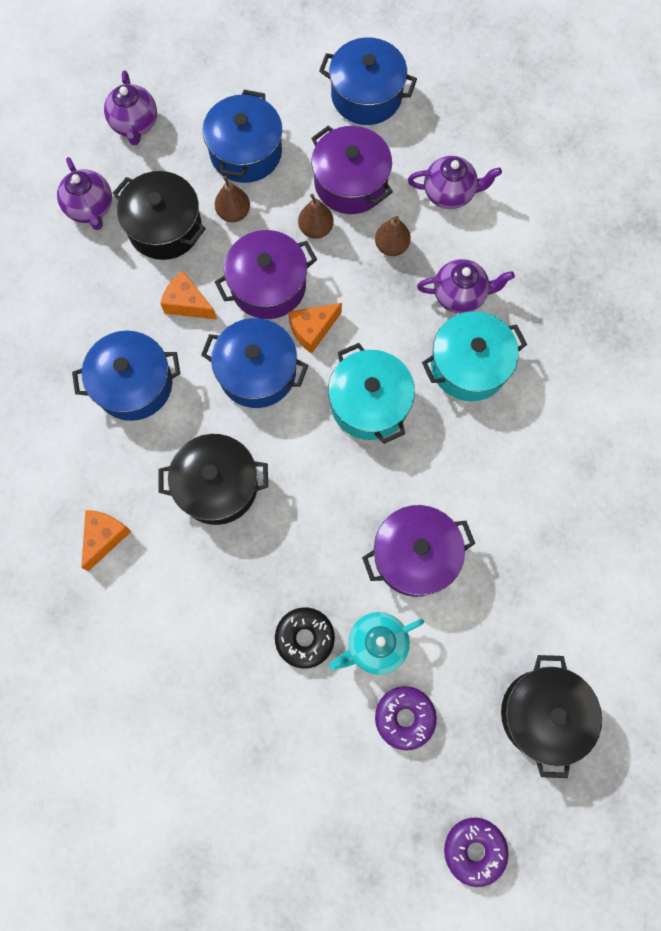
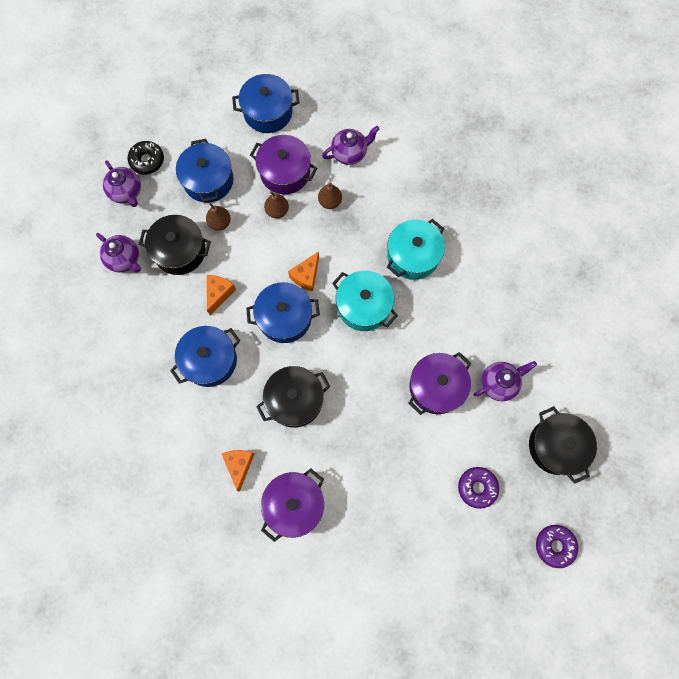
camera: 25 degrees left, 0 degrees up
(187, 303) = (219, 293): orange cheese -> orange cheese turned 105 degrees clockwise
(268, 285) = (265, 260): purple pot -> purple pot (294, 504)
(305, 638) = (394, 468): black donut -> black donut (147, 160)
(375, 644) = (439, 452): turquoise teapot -> none
(460, 295) = (386, 214): purple teapot -> purple teapot (499, 383)

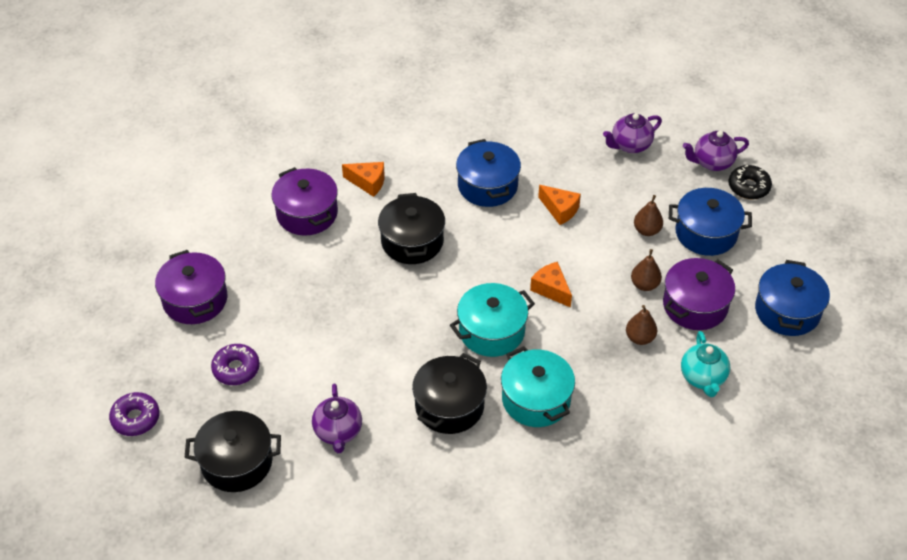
camera: 110 degrees right, 25 degrees down
(180, 251) = (623, 190): black pot -> black pot (449, 406)
(284, 318) = (508, 257): blue pot -> none
(350, 153) = (703, 378): purple teapot -> turquoise teapot
(436, 387) = (364, 369): purple pot -> purple pot (195, 300)

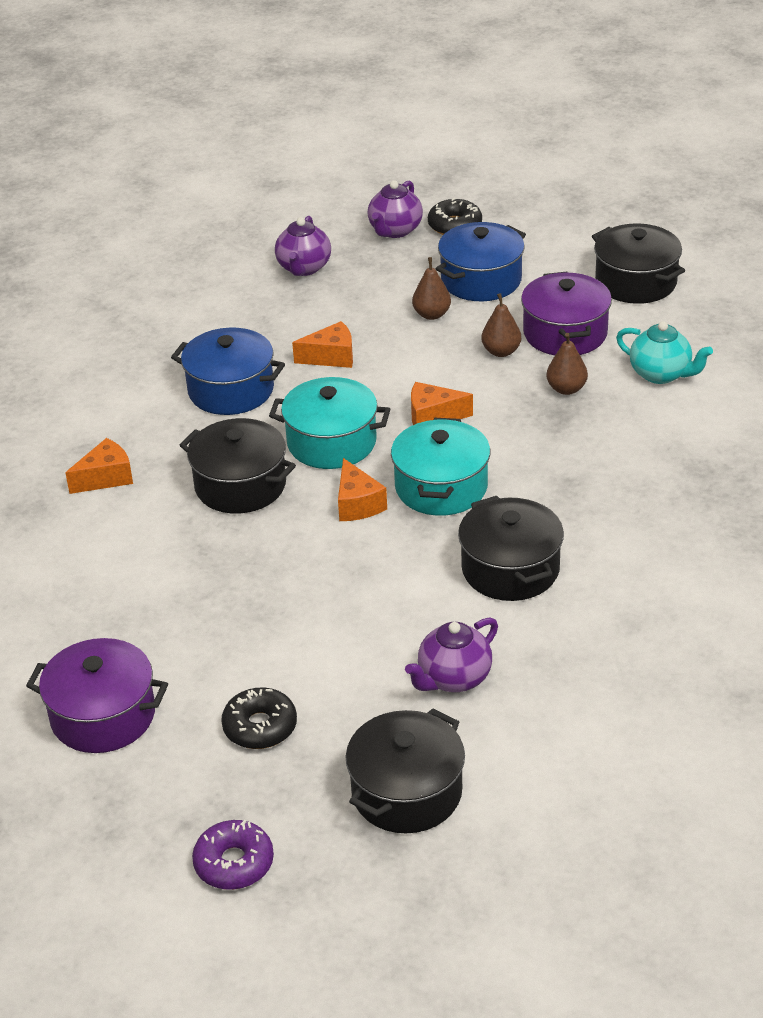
camera: 50 degrees left, 10 degrees down
(236, 369) = (260, 727): purple donut -> black donut
(307, 213) = (88, 550): purple pot -> none
(338, 432) = (453, 678): purple teapot -> purple teapot turned 105 degrees clockwise
(442, 302) = (357, 504): none -> orange cheese
(536, 399) = (569, 500): turquoise pot -> turquoise pot (331, 442)
(787, 311) = (636, 282): blue pot -> black pot

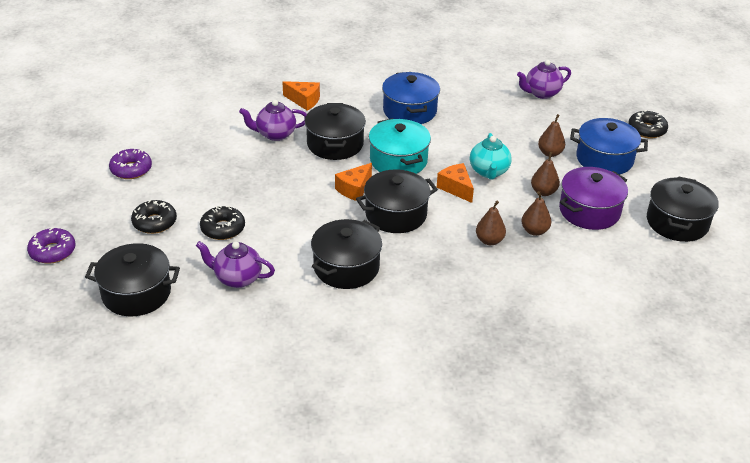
camera: 55 degrees right, 0 degrees up
(103, 716) = (131, 169): purple pot -> purple donut
(331, 357) = (472, 132): orange cheese -> none
(335, 659) = (223, 228): none -> black donut
(395, 230) = (614, 110): purple teapot -> purple teapot (275, 134)
(441, 487) = (396, 214): turquoise pot -> black pot
(555, 431) = (489, 240): none -> brown pear
(661, 374) = (592, 266): turquoise teapot -> turquoise teapot (489, 172)

